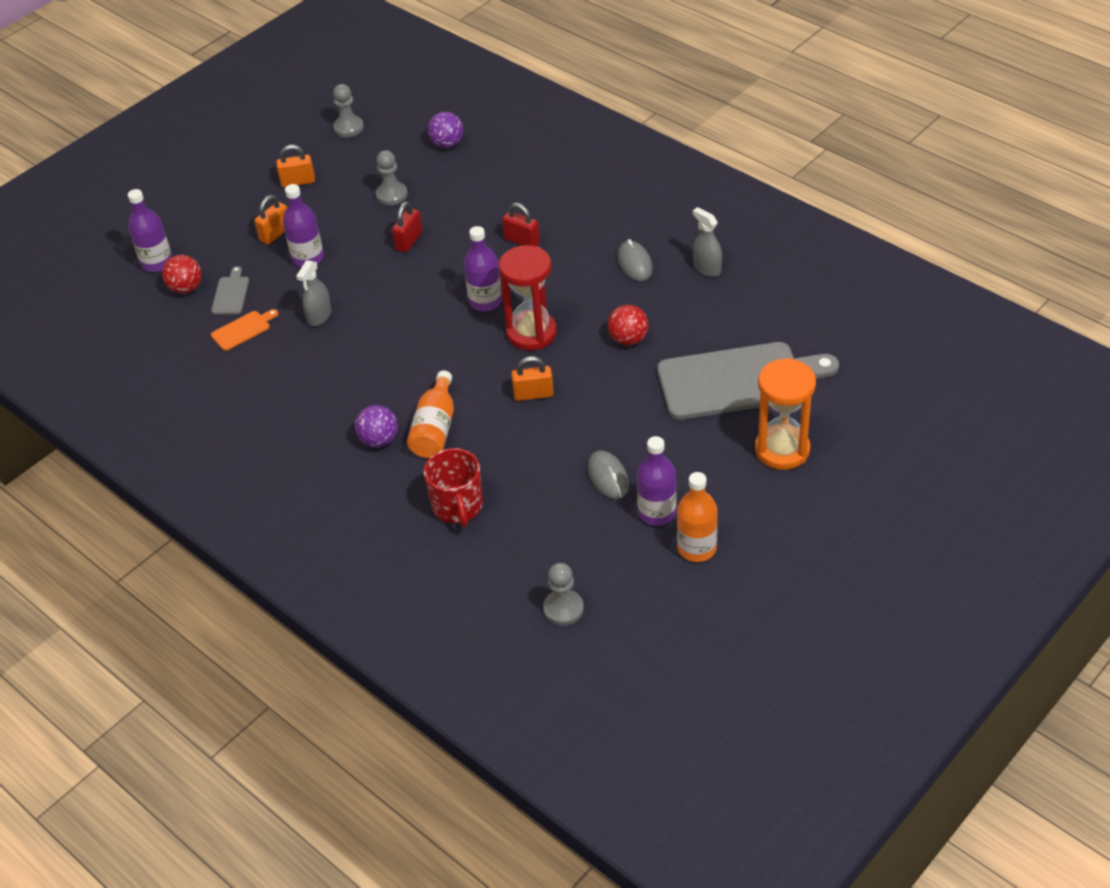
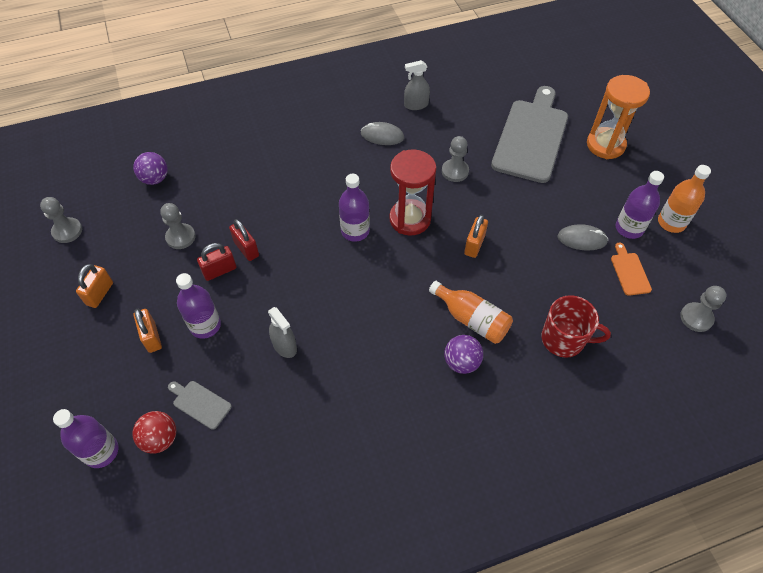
camera: 65 degrees left, 10 degrees up
(243, 330) = (255, 412): orange cutting board -> orange cutting board (629, 272)
(522, 241) = (307, 183): red padlock -> red padlock (219, 271)
(628, 339) = (455, 171): red ball -> grey pawn

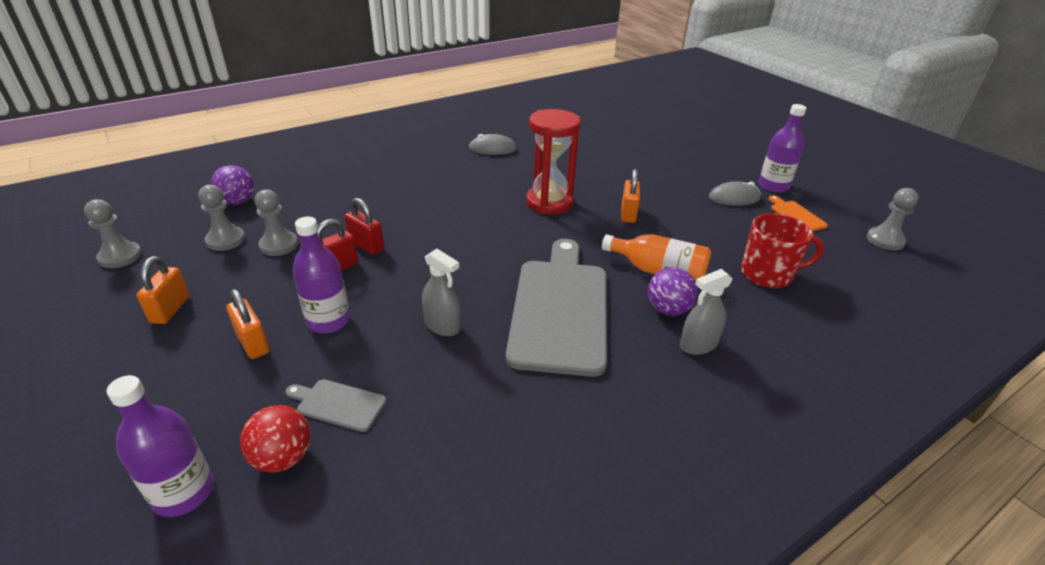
camera: 15 degrees left, 20 degrees down
(355, 231) = (492, 217): purple bottle -> none
(416, 105) = (518, 127): grey spray bottle -> grey spray bottle (698, 345)
(455, 171) = (579, 165): grey pawn -> grey pawn (226, 240)
(531, 137) = (641, 138): grey cutting board -> grey cutting board (560, 309)
(605, 145) = (713, 137): orange hourglass -> none
(671, 222) = (808, 178): orange bottle -> none

